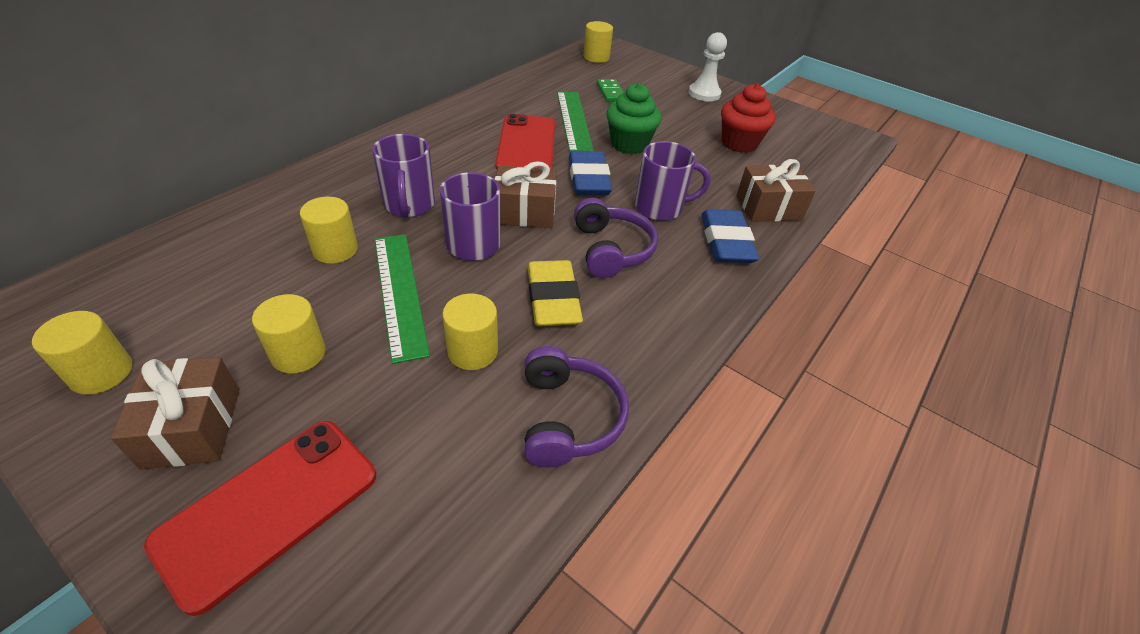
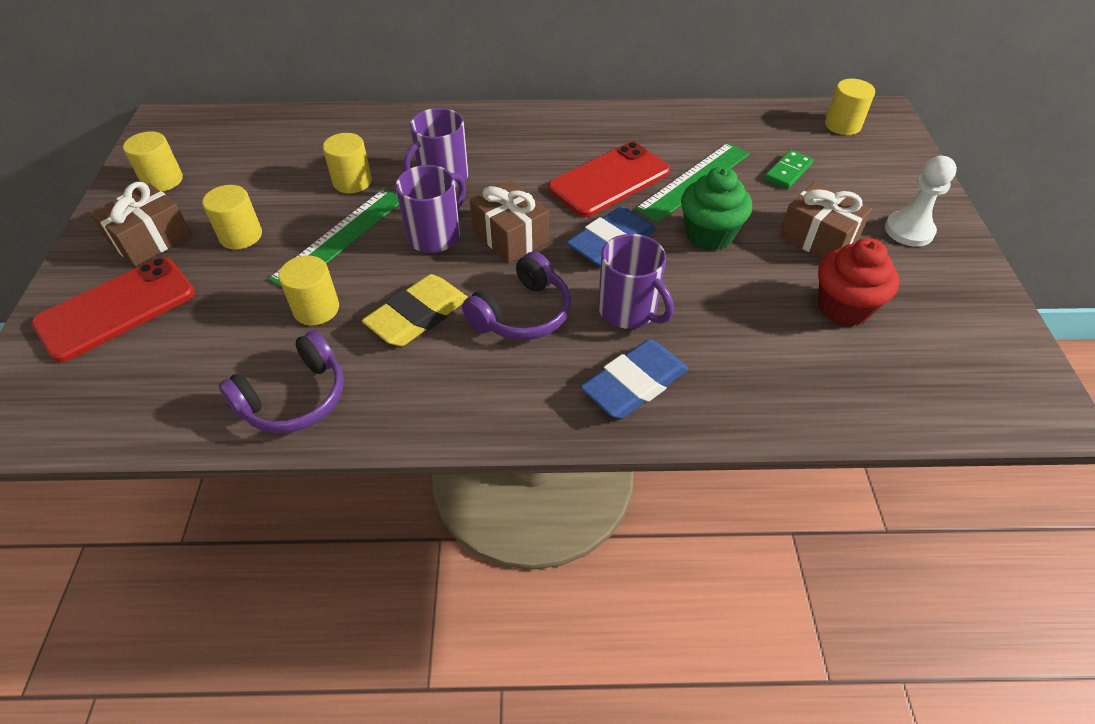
camera: 55 degrees right, 5 degrees up
(269, 508) = (116, 309): red phone -> red phone turned 45 degrees counterclockwise
(768, 208) = (744, 389): brown gift -> brown gift (818, 238)

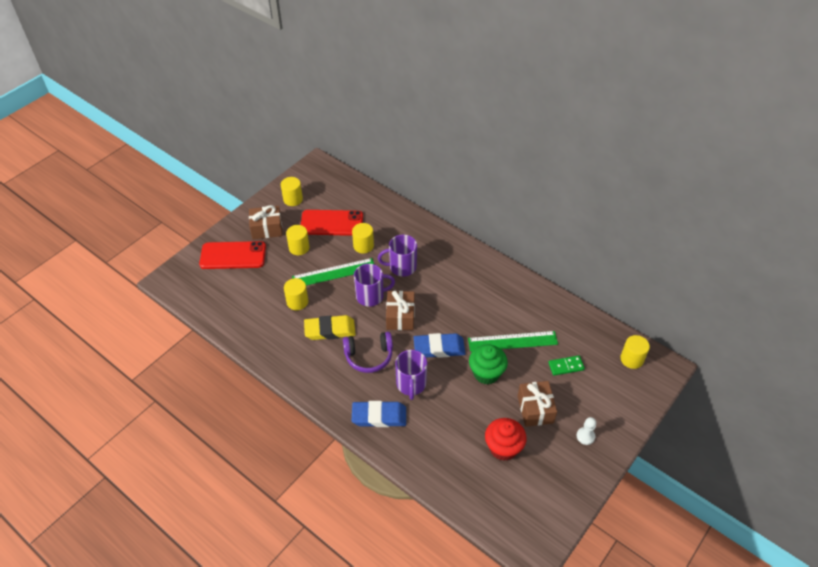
camera: 40 degrees right, 0 degrees up
(294, 398) = (259, 335): purple headphones -> none
(609, 180) = (473, 315): red phone -> red phone (331, 223)
(909, 230) = (585, 436): white pawn -> white pawn, size x0.65

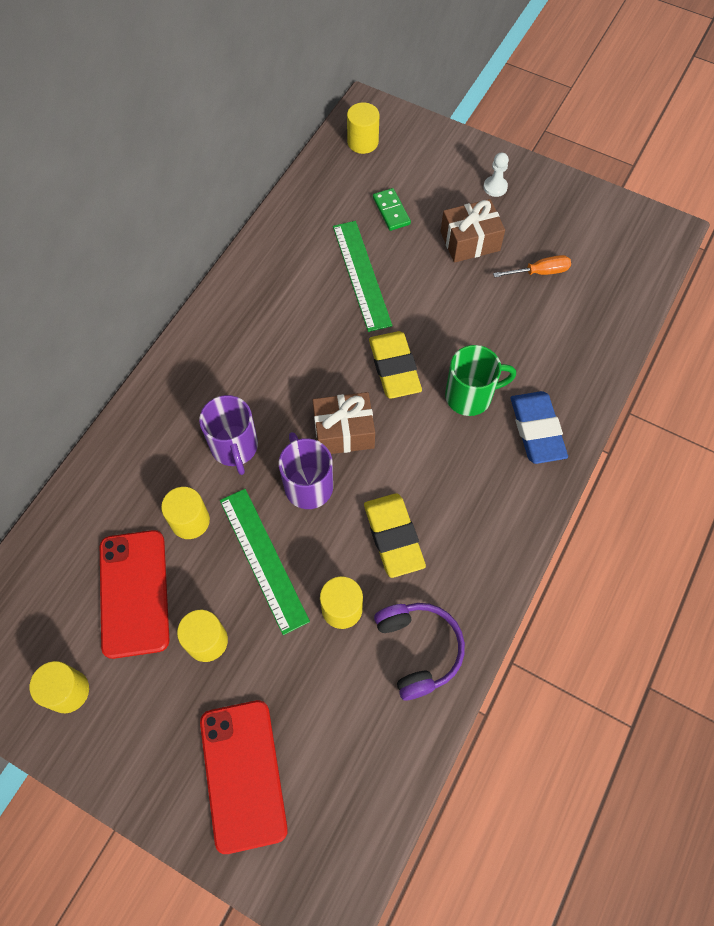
camera: 100 degrees left, 15 degrees up
(267, 229) = (160, 723): brown gift -> none
(369, 356) = (433, 464): purple headphones -> purple headphones (418, 649)
(411, 384) = (470, 396): purple mug -> green mug
(439, 348) = (394, 368): blue eraser -> yellow eraser
(486, 373) = (426, 302): green cupcake -> none
(503, 448) = (539, 272): red cupcake -> orange screwdriver

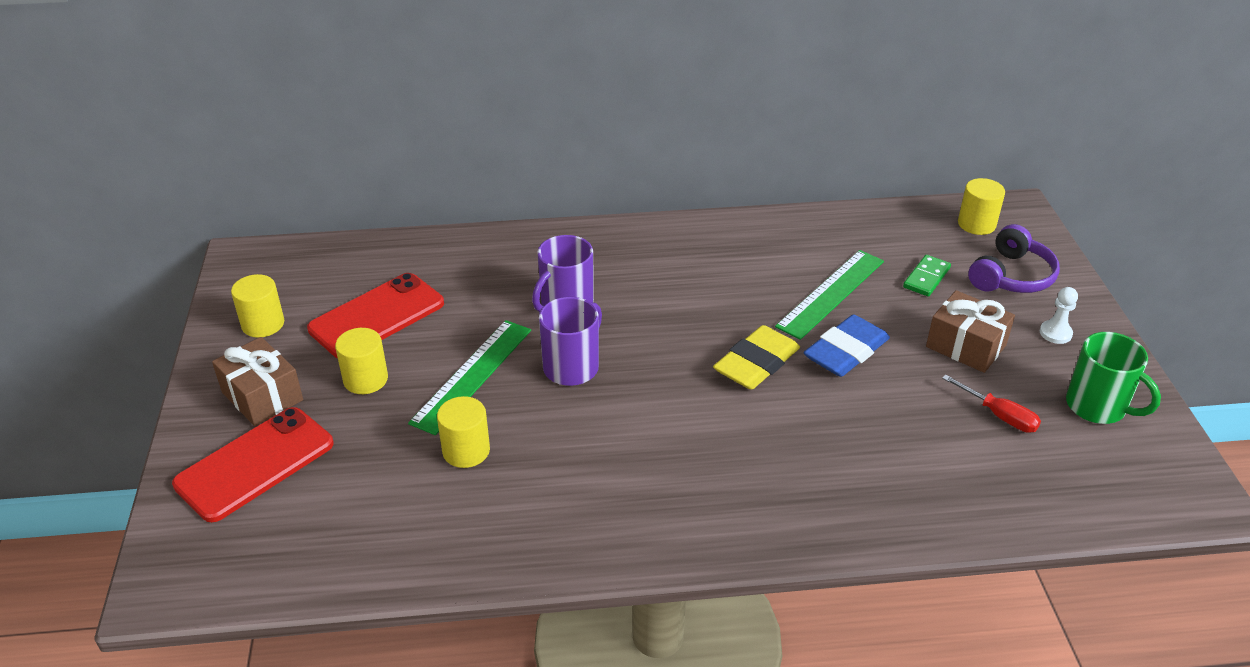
camera: 55 degrees right, 25 degrees down
(190, 521) = (470, 314): yellow cylinder -> none
(344, 431) = (651, 363): brown gift -> brown gift (262, 396)
(393, 537) = (573, 451): yellow eraser -> none
(418, 649) = (467, 528): purple headphones -> purple headphones (1011, 276)
(470, 396) = (786, 432): green mug -> green mug (1097, 407)
(537, 430) = (804, 504): blue eraser -> blue eraser (846, 351)
(539, 272) = (999, 415): orange screwdriver -> red screwdriver

